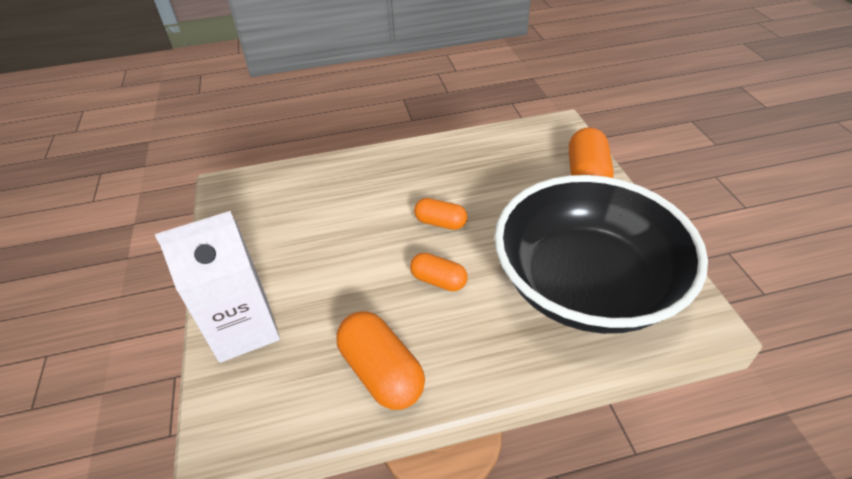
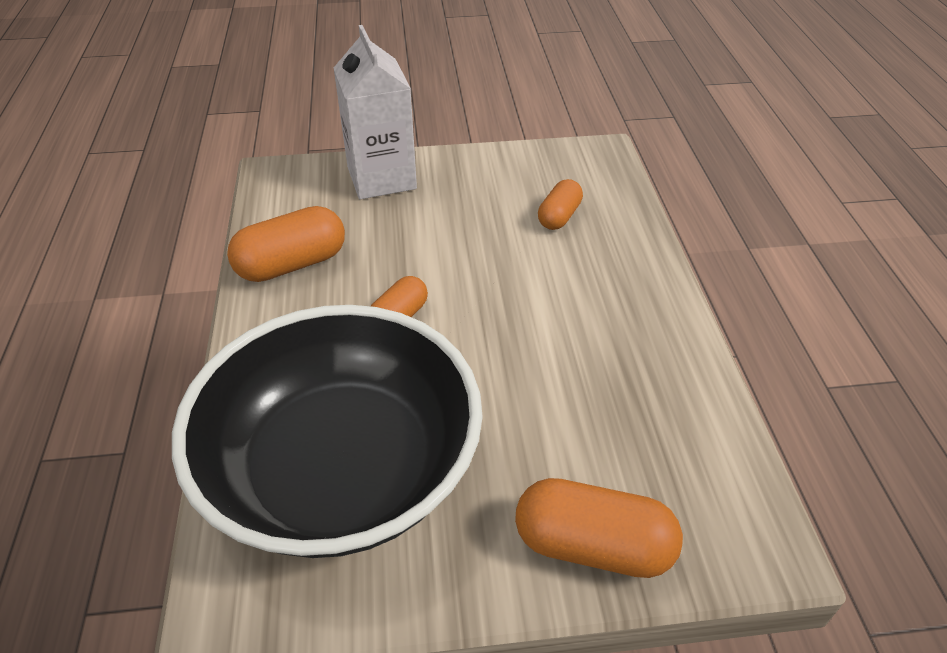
camera: 95 degrees right, 0 degrees up
(440, 223) = (502, 330): orange capsule -> orange capsule (559, 216)

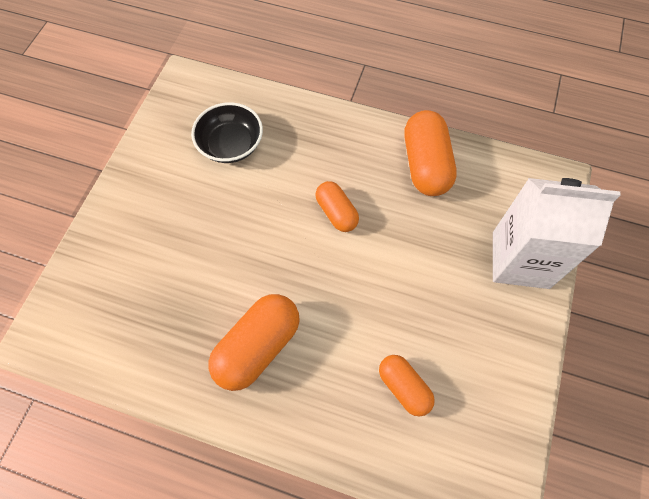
camera: 115 degrees right, 20 degrees up
(342, 470) = (231, 145): black bowl -> black bowl, size x0.41
(593, 546) = (106, 245): orange capsule -> orange capsule (258, 347)

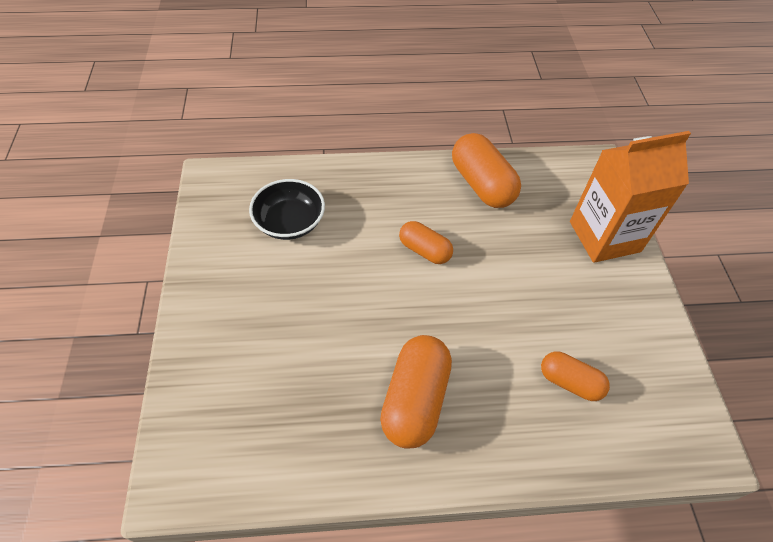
camera: 25 degrees left, 10 degrees down
(520, 260) = (604, 236): white carton -> orange carton

